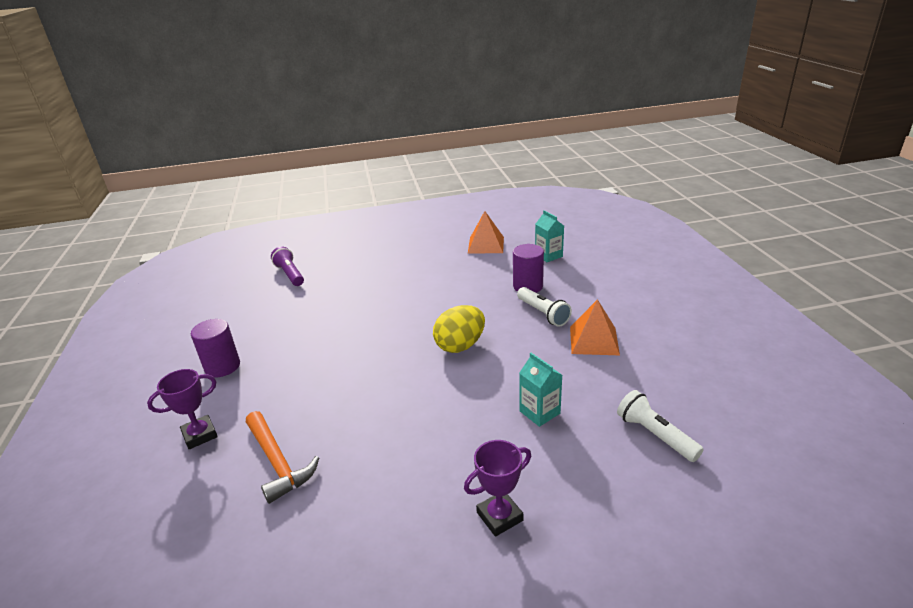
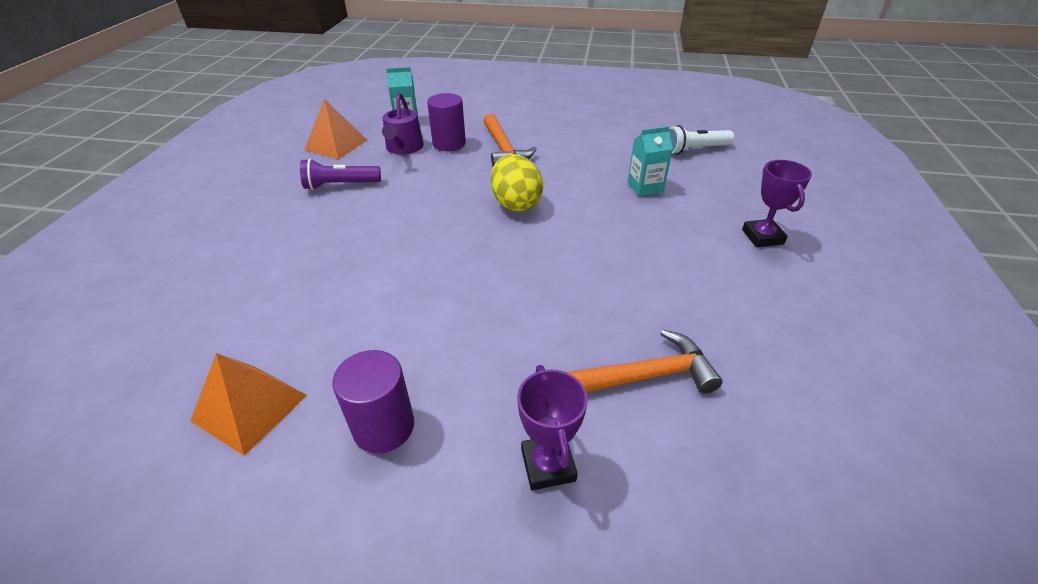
camera: 70 degrees left, 10 degrees up
(290, 274) = (180, 314): purple flashlight -> purple flashlight (340, 185)
(504, 270) = (403, 148): none -> purple watering can
(543, 313) = (503, 149): white flashlight -> orange hammer
(593, 340) = (565, 138): orange pyramid -> orange pyramid (249, 407)

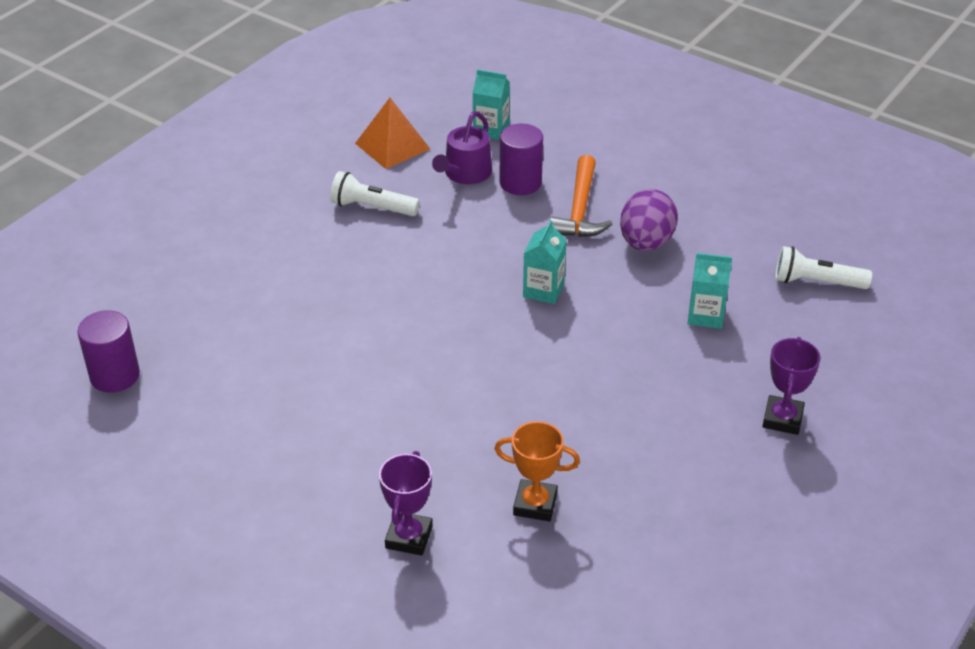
camera: 25 degrees right, 0 degrees up
(249, 407) = (209, 413): orange pyramid -> none
(340, 185) = (372, 207): purple flashlight -> white flashlight
(384, 426) = (302, 464): purple cylinder -> purple cylinder (115, 375)
(516, 203) = (543, 290): yellow egg -> turquoise carton
(565, 156) = (646, 243): none -> purple egg
(643, 376) = (535, 504): orange hammer -> orange trophy

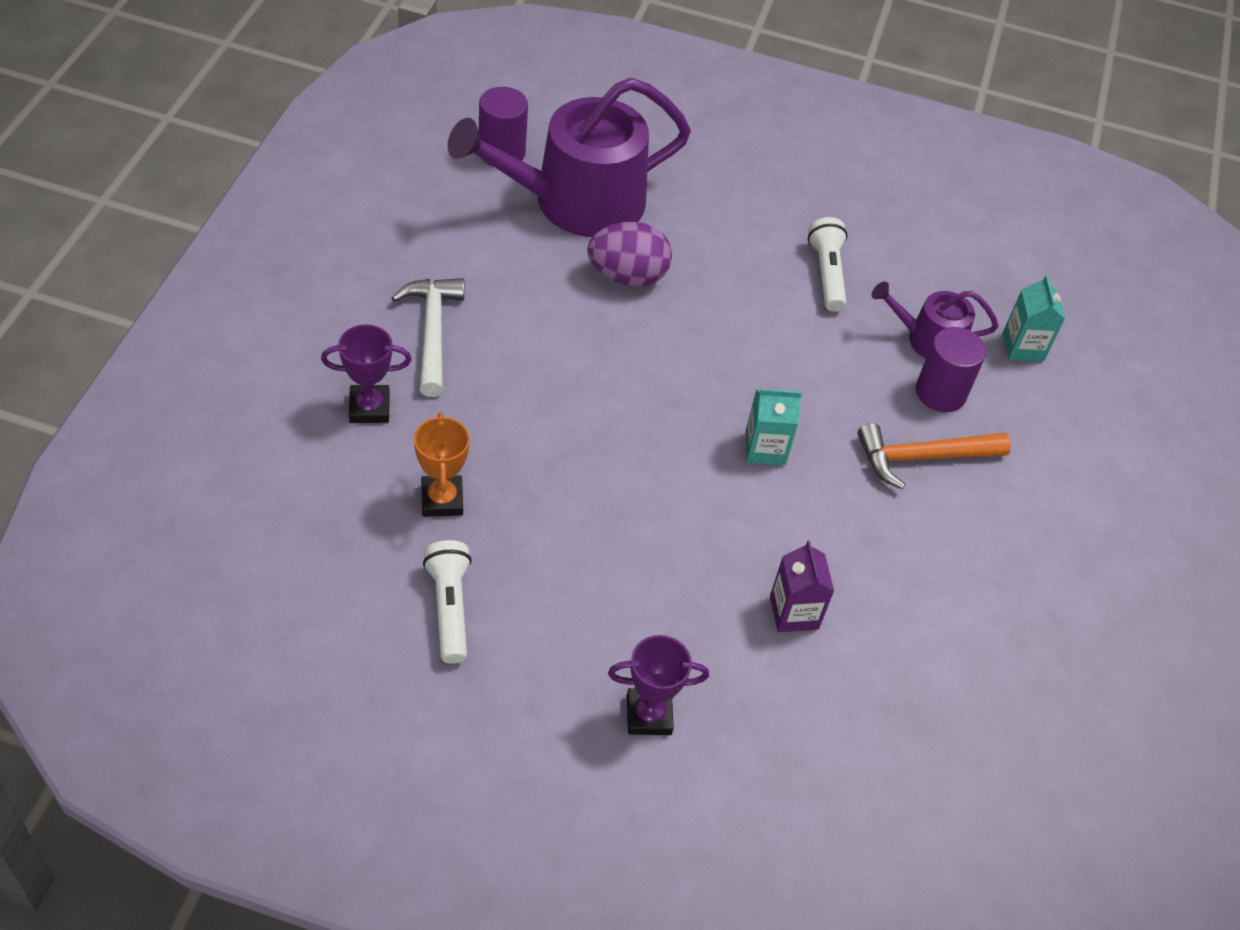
camera: 65 degrees right, 10 degrees up
(210, 338) = (576, 201): none -> purple watering can
(332, 473) = (432, 332): none -> white hammer
(392, 146) = (940, 267): orange pyramid -> none
(646, 243) = (896, 532): purple egg -> purple egg (627, 276)
(705, 315) = (794, 612): turquoise carton -> purple carton
(816, 282) = (912, 727): white flashlight -> white flashlight (449, 608)

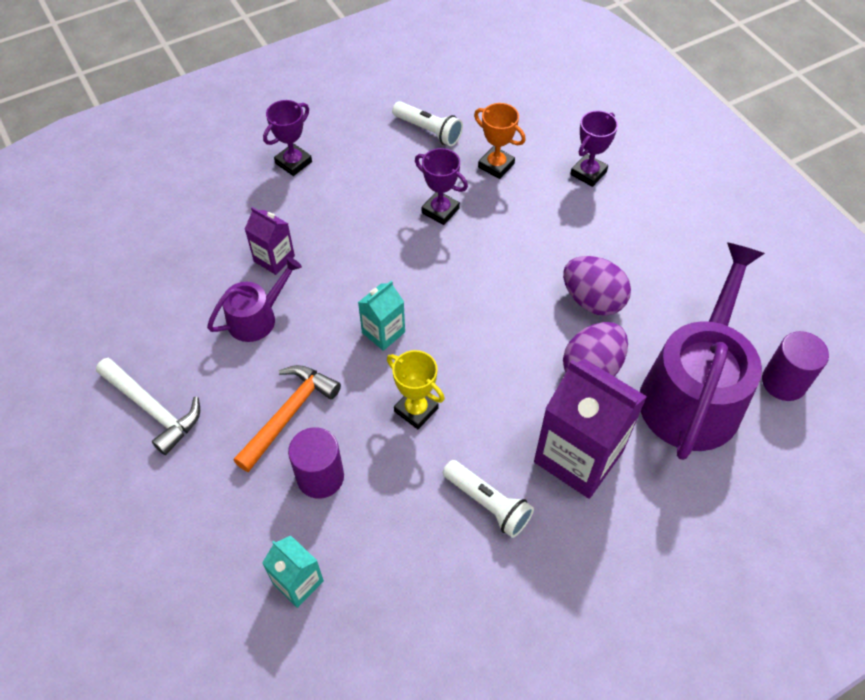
camera: 140 degrees right, 5 degrees up
(432, 332) = (625, 233): white hammer -> white hammer (153, 409)
(549, 313) = (592, 300): none -> purple egg
(565, 507) = (440, 211): none -> purple trophy
(721, 242) = (578, 456): none -> purple carton
(808, 370) = (416, 410): none -> yellow trophy
(928, 339) = (368, 516): purple watering can -> purple watering can (257, 317)

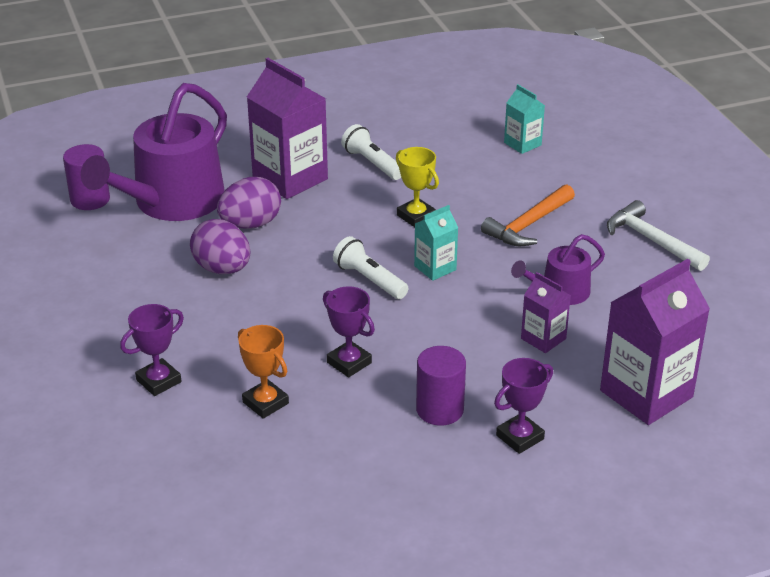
camera: 170 degrees left, 20 degrees down
(189, 214) = (646, 394): none -> purple carton
(320, 477) = (503, 189): purple cylinder -> purple cylinder (439, 410)
(428, 131) = (336, 456): white flashlight -> white flashlight (369, 279)

